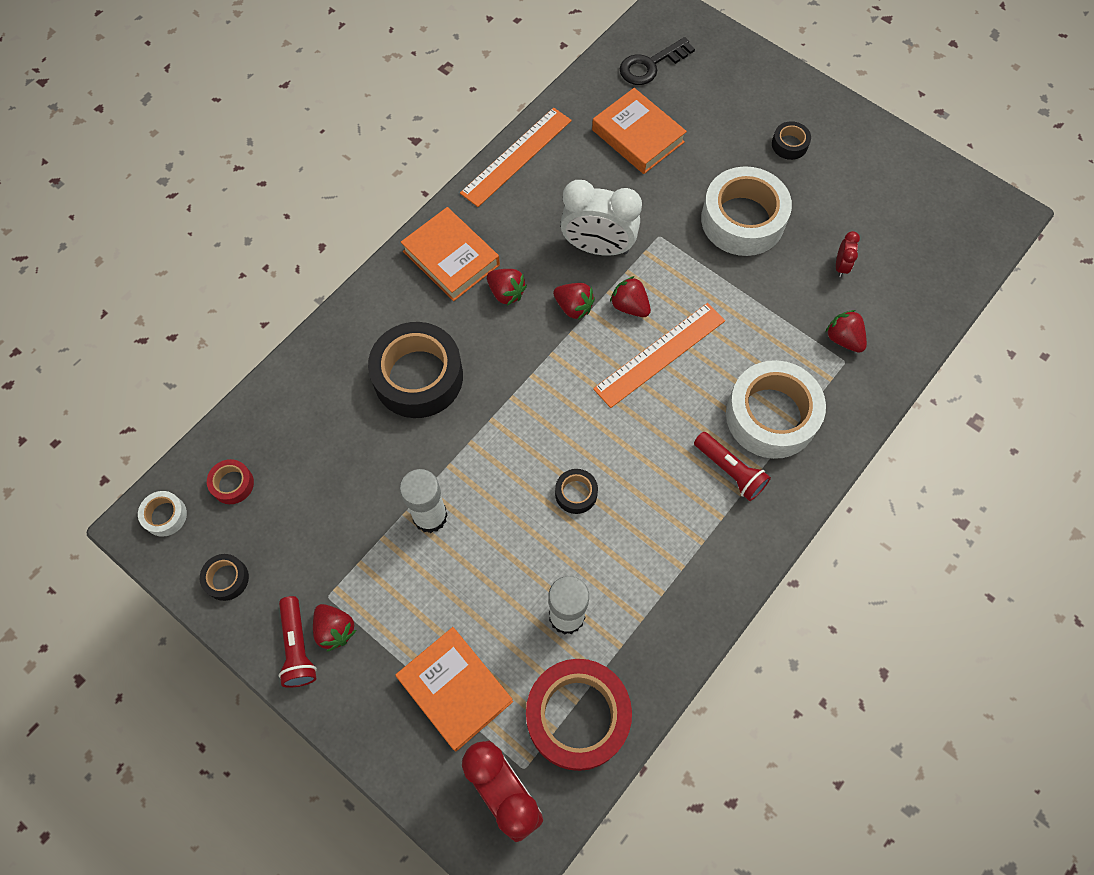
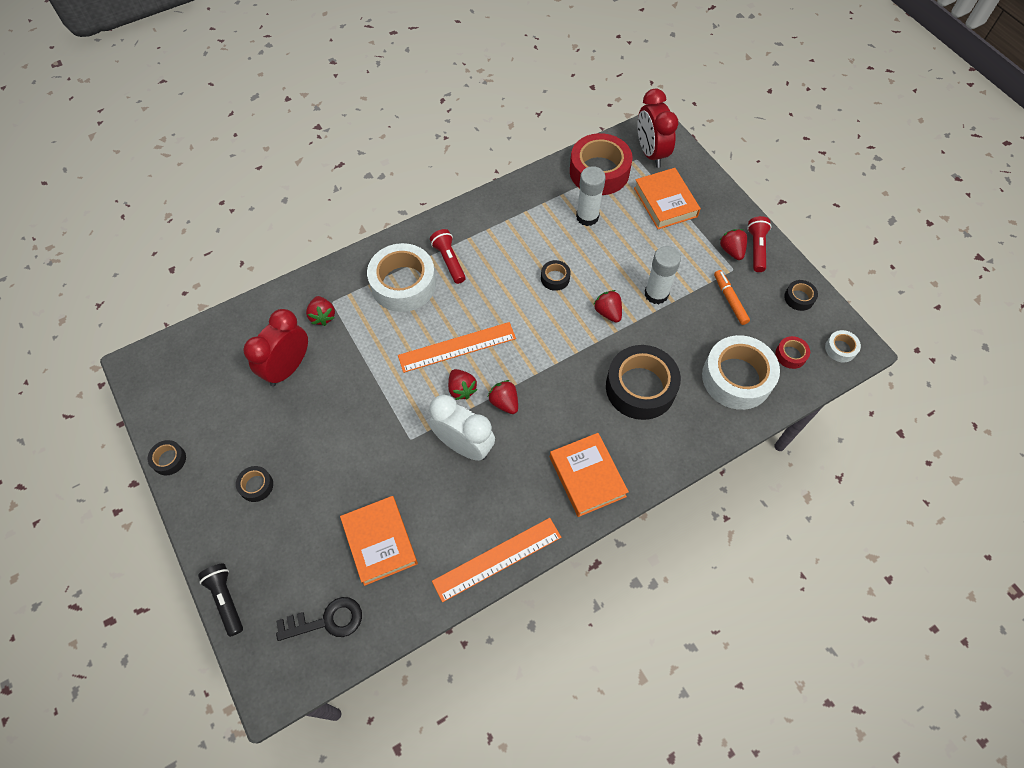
camera: 160 degrees left, 5 degrees down
(325, 542) = (730, 300): none -> orange marker
(506, 293) = (552, 431): red strawberry -> red strawberry (608, 312)
(742, 220) = (337, 430): white tape -> white tape (736, 378)
(750, 53) = (226, 599): none -> black flashlight
(841, 266) = (288, 368): red clock -> red clock, size x2.24
(893, 139) = (169, 459): none -> black tape

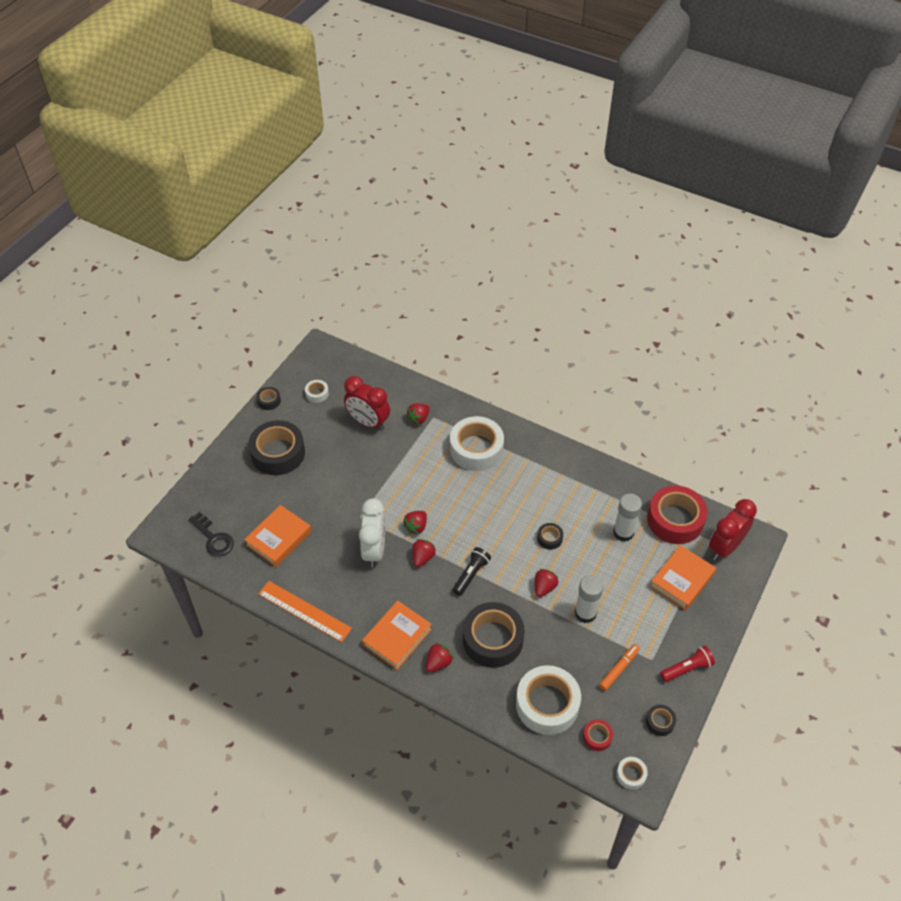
camera: 60 degrees right, 10 degrees down
(203, 401) = (317, 394): none -> white tape
(226, 599) = (199, 480): black flashlight -> black flashlight (471, 575)
(256, 486) = (278, 453): black tape -> black tape, size x2.23
(288, 368) = (368, 422): red clock -> red clock turned 150 degrees counterclockwise
(449, 261) = (515, 465): red flashlight -> none
(457, 347) = (447, 507): orange ruler -> none
(731, 250) = (670, 650): red strawberry -> red strawberry (438, 663)

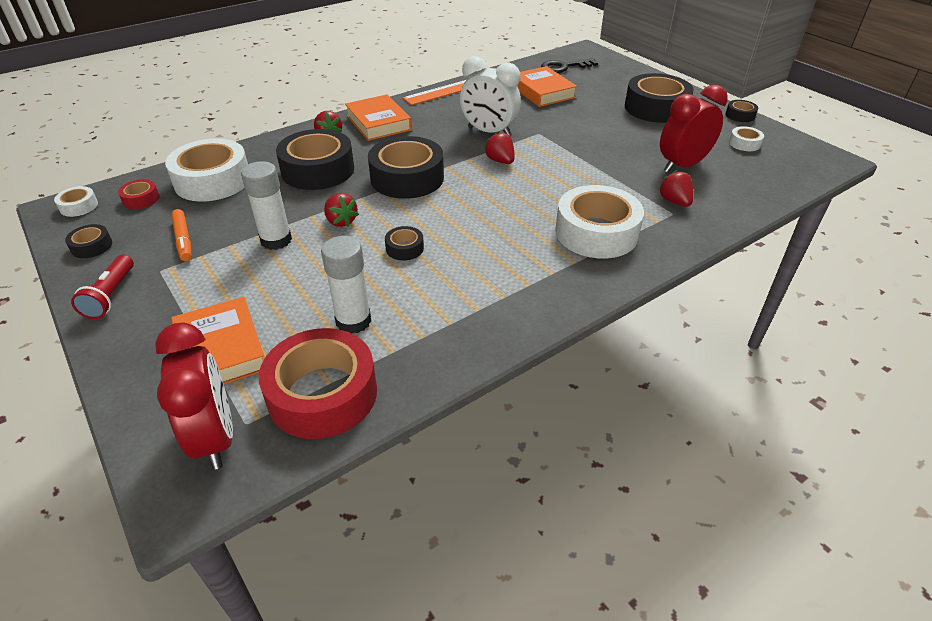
camera: 115 degrees right, 10 degrees down
(423, 557) = (456, 155): red strawberry -> none
(471, 575) = (407, 178): black flashlight -> black tape

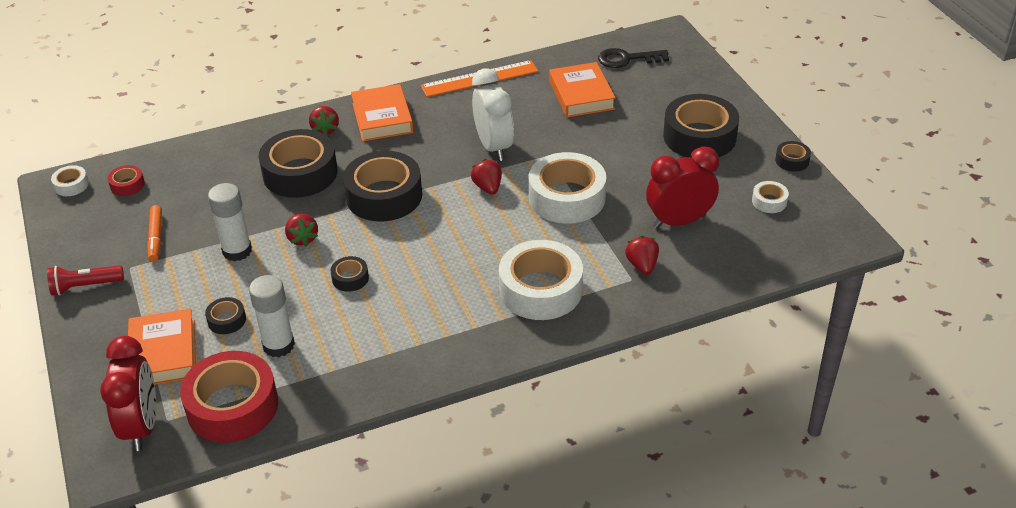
camera: 15 degrees right, 0 degrees up
(92, 246) = (76, 232): black tape -> black tape (227, 320)
(111, 295) = (85, 286): red flashlight -> red flashlight turned 60 degrees clockwise
(212, 181) = (197, 172): white tape -> white tape (567, 198)
(489, 132) = (494, 147): white clock -> white clock turned 150 degrees counterclockwise

